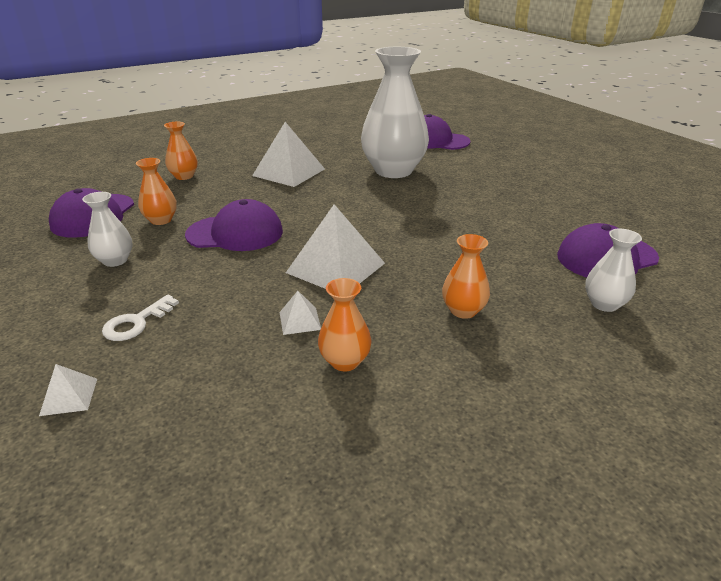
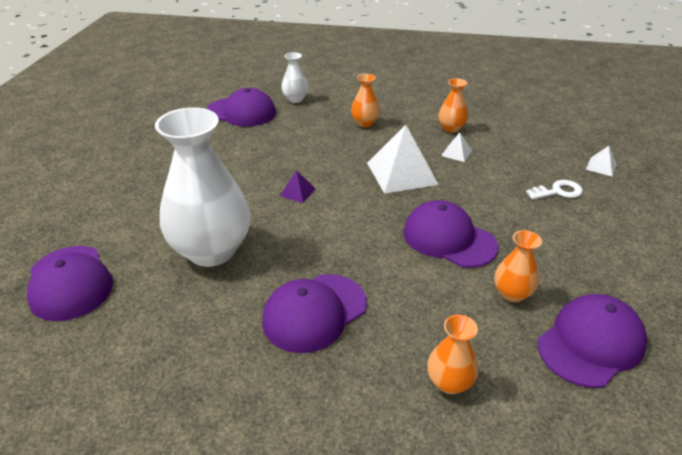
camera: 140 degrees left, 5 degrees up
(115, 260) = (568, 255): white vase -> none
(289, 172) = (314, 312): white pyramid -> purple cap
(402, 215) = (297, 192): none -> purple pyramid

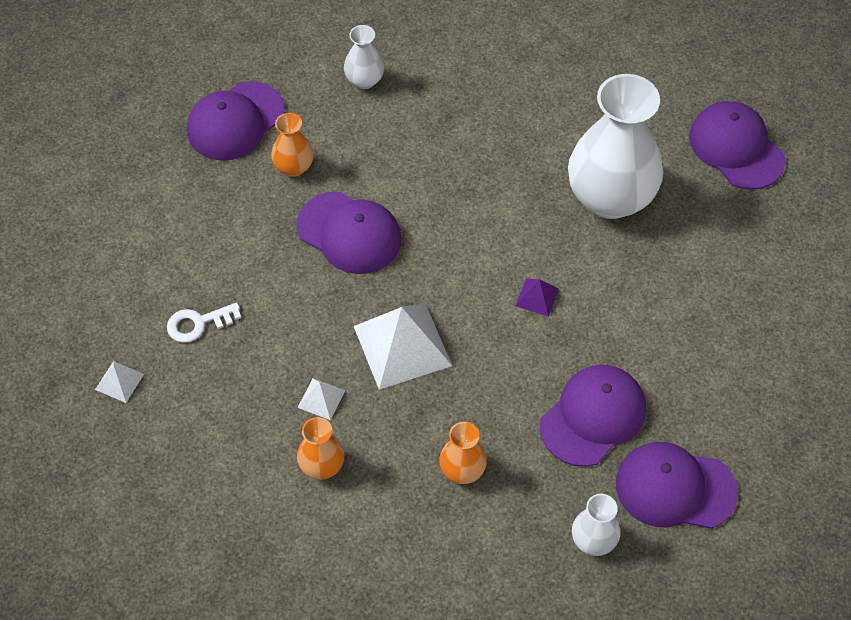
camera: 175 degrees right, 20 degrees up
(314, 312) = (485, 133): purple cap -> purple cap (593, 417)
(449, 382) = (364, 80): orange vase -> white vase

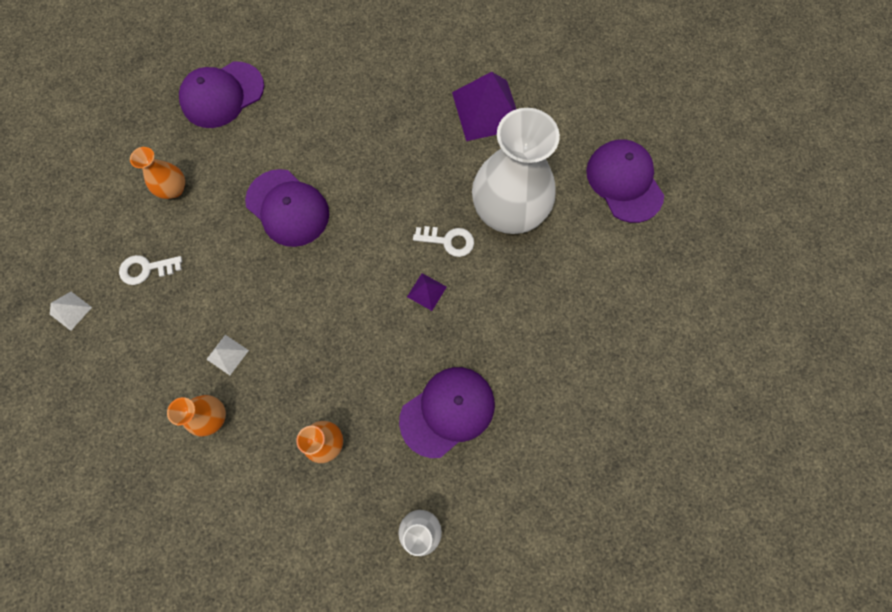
camera: 10 degrees right, 15 degrees up
(294, 167) = (258, 142): orange vase -> orange vase (174, 189)
(364, 80) = (333, 74): white vase -> none
(402, 346) = (305, 317): white pyramid -> none
(548, 240) = (448, 241): none -> white key
(557, 93) = (487, 110): none -> purple pyramid
(675, 488) = (502, 492): purple cap -> none

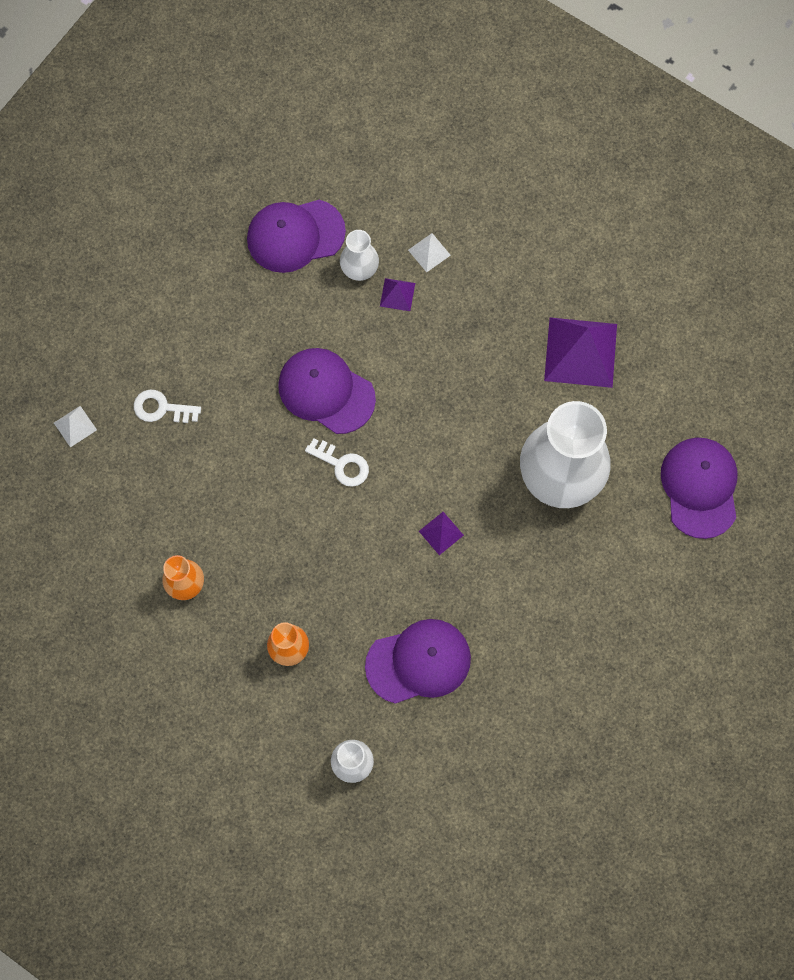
camera: 20 degrees right, 0 degrees up
(174, 189) = (213, 329): orange vase -> none
(227, 354) = (218, 527): white pyramid -> white pyramid (429, 252)
(284, 103) = (359, 269): none -> white vase
(288, 208) = (326, 391): purple cap -> purple cap turned 150 degrees clockwise
(322, 113) = (397, 294): none -> purple pyramid
(448, 241) = (483, 487): white key -> white key (342, 464)

